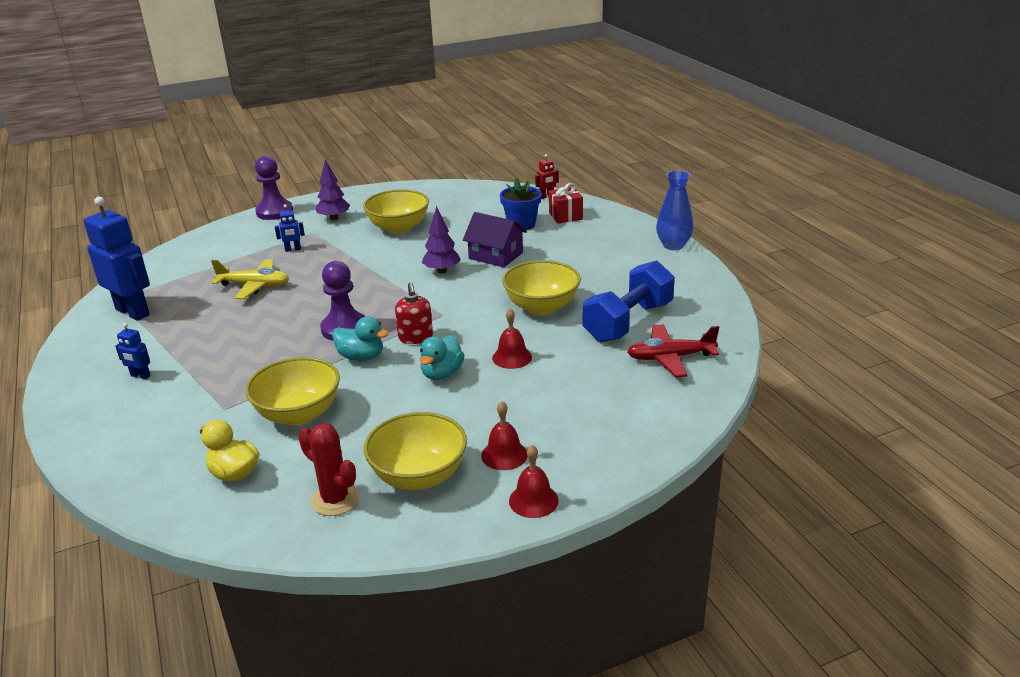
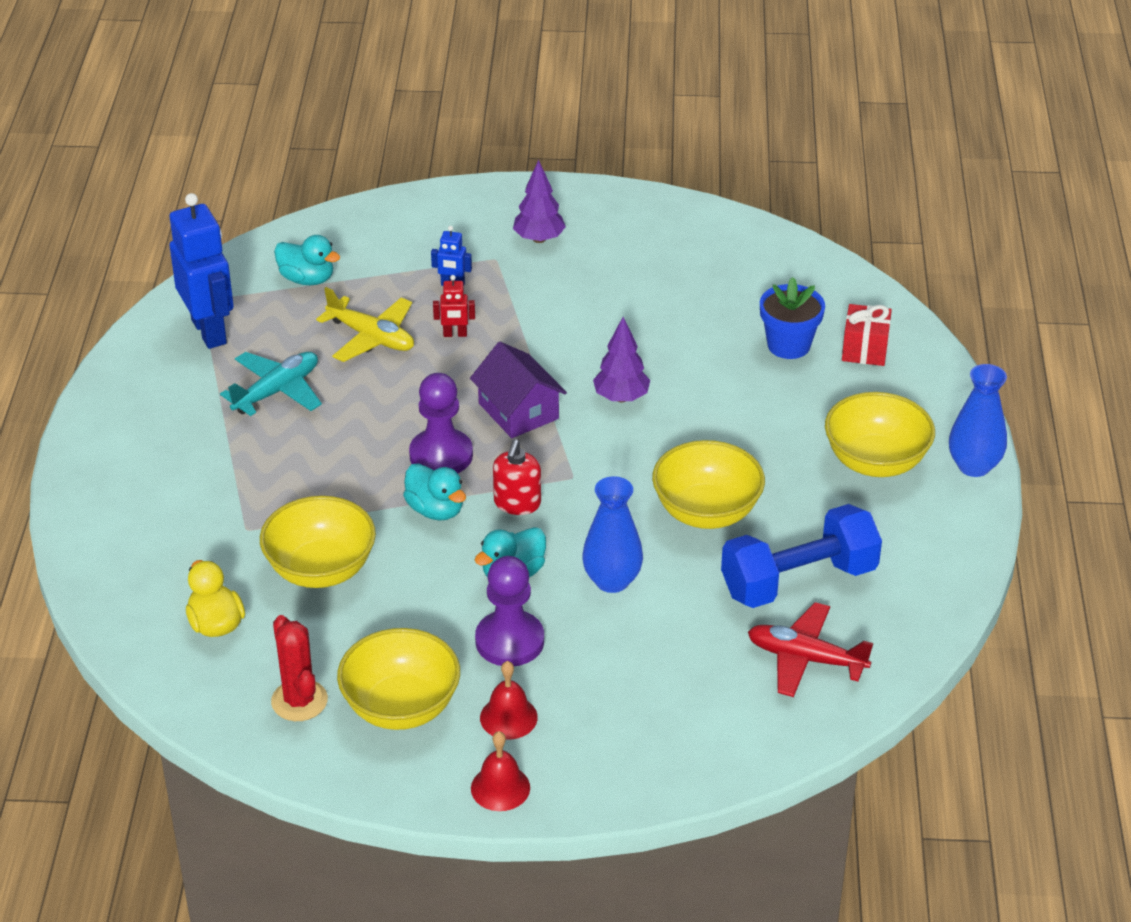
camera: 25 degrees right, 10 degrees up
(140, 376) = (177, 443): blue robot -> none
(190, 270) = (307, 279): none -> turquoise duck
(202, 328) = (277, 391): none -> turquoise plane
(274, 212) = (467, 197): purple pawn -> purple pawn (509, 641)
(398, 228) = (615, 290): yellow bowl -> yellow bowl (875, 462)
(495, 255) = (711, 394): purple house -> purple house (518, 411)
(512, 357) = (612, 581): red bell -> blue vase
(546, 196) = (868, 297): red robot -> red robot (455, 334)

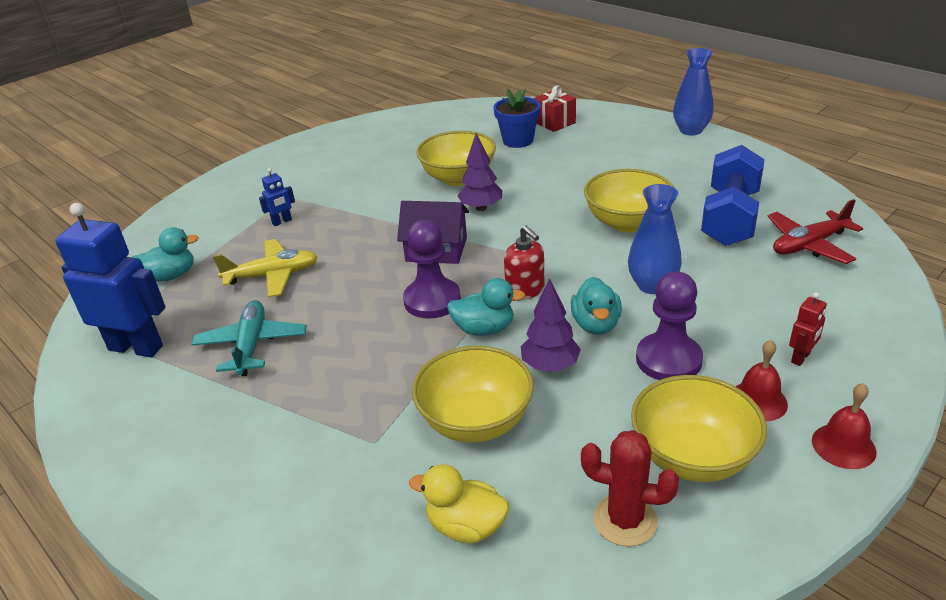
camera: 45 degrees left, 5 degrees down
(455, 334) = (327, 241): red robot -> red robot (801, 358)
(539, 239) = (299, 176): purple tree -> purple tree (550, 366)
(875, 462) = (651, 154): yellow bowl -> yellow bowl (458, 178)

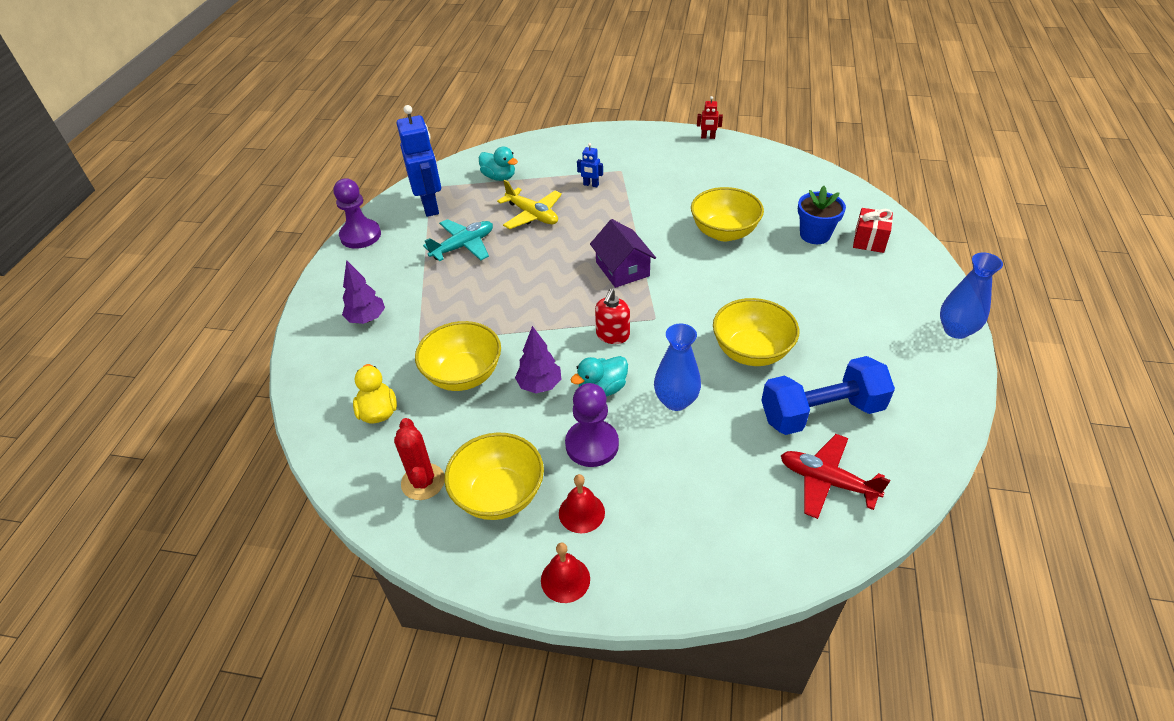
camera: 55 degrees right, 10 degrees up
(432, 300) = (564, 296): purple pawn -> purple pawn (360, 235)
(481, 208) = (695, 264): purple tree -> purple tree (367, 319)
(484, 329) = (553, 336): turquoise duck -> none
(801, 358) = (653, 523): red robot -> red robot (708, 137)

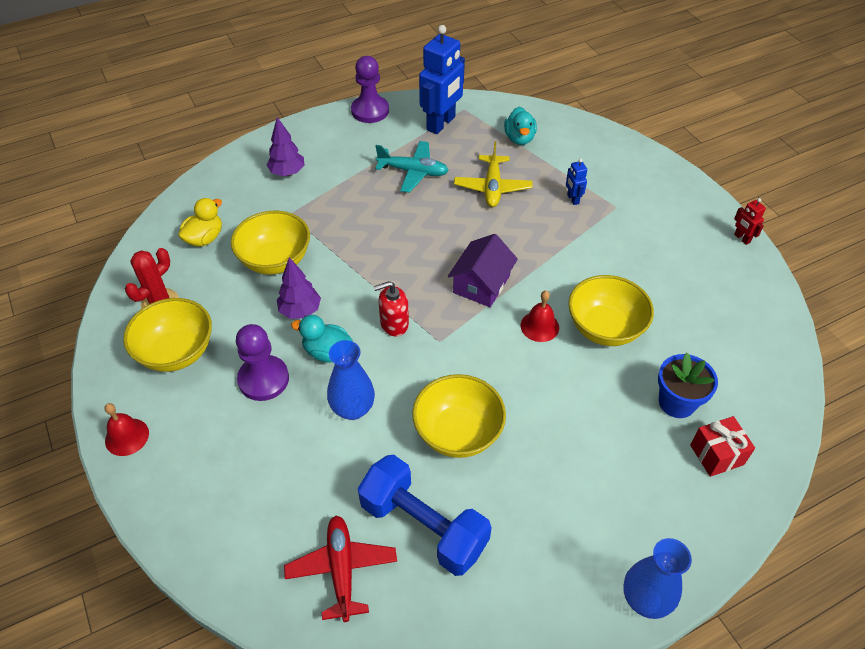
camera: 50 degrees right, 5 degrees up
(581, 512) = (193, 411): red bell -> red bell (539, 326)

